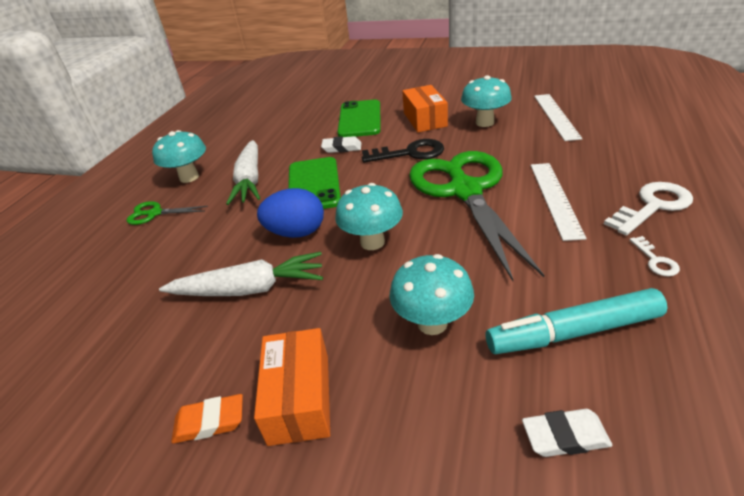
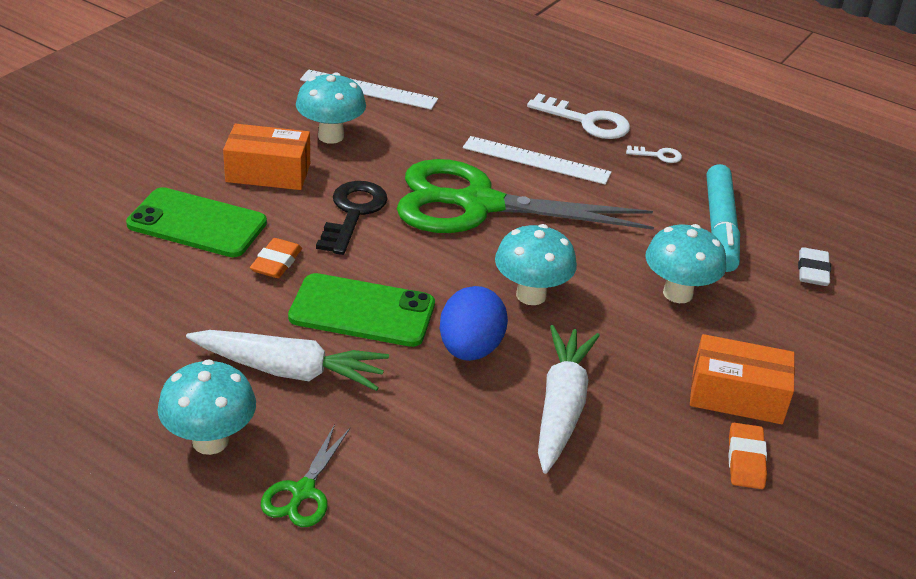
camera: 80 degrees left, 0 degrees up
(342, 148) = (276, 262): white eraser -> orange eraser
(653, 206) = (586, 121): white key -> white key turned 135 degrees clockwise

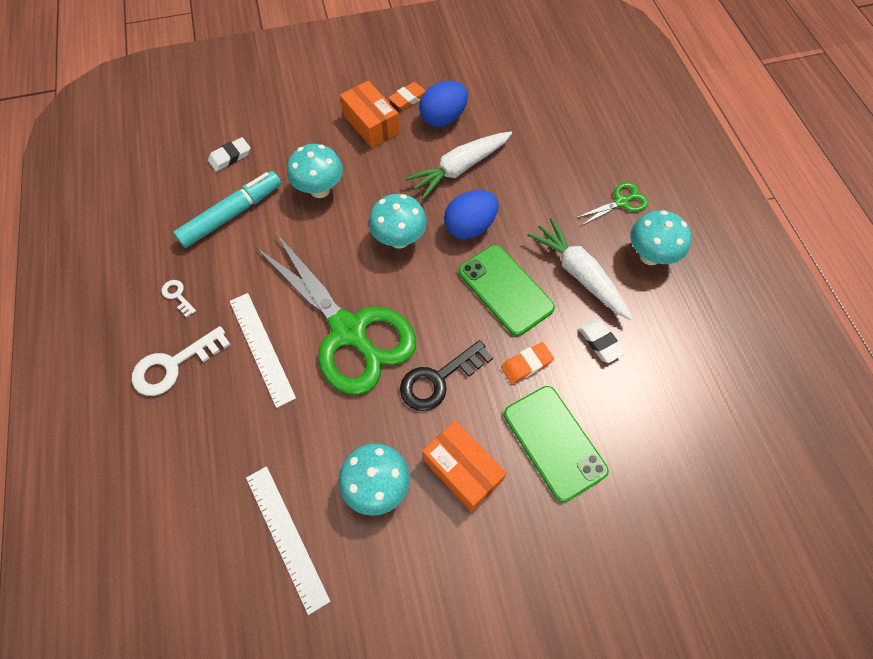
camera: 135 degrees left, 25 degrees up
(209, 318) = (600, 342): none -> white eraser
(586, 121) = (174, 365): white key -> white key turned 105 degrees counterclockwise
(666, 461) = (443, 118): none -> blue egg

